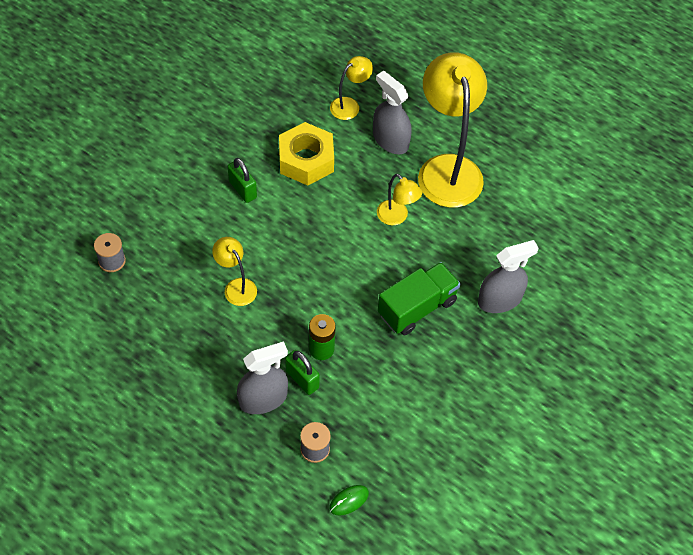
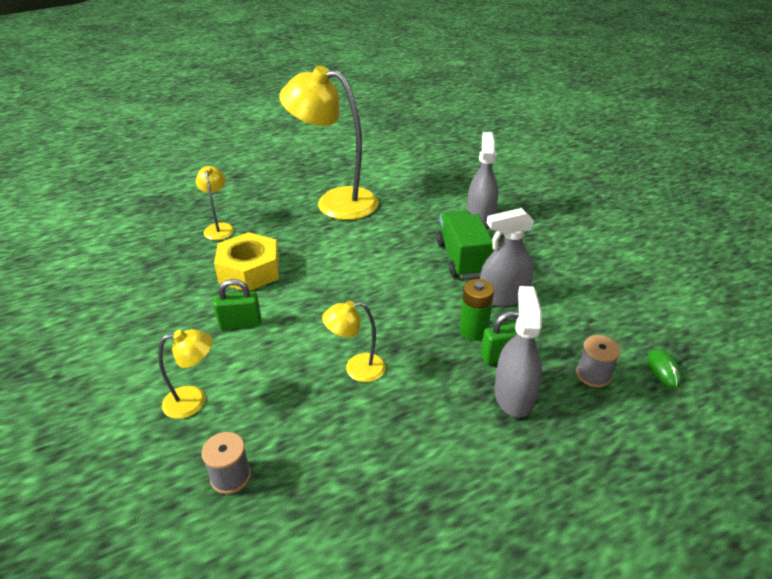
camera: 60 degrees left, 20 degrees down
(390, 140) = (278, 219): grey spray bottle -> grey spray bottle (503, 296)
(397, 217) = (360, 240): yellow lamp -> yellow lamp (194, 400)

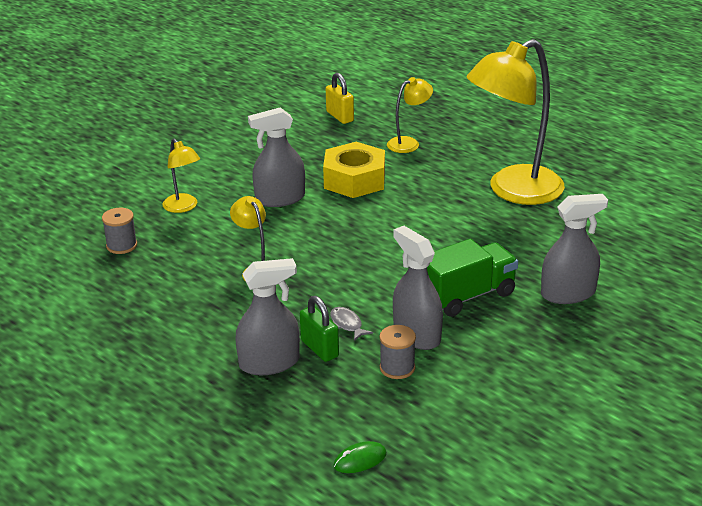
camera: 70 degrees right, 5 degrees down
(131, 252) = (340, 116): none -> yellow padlock
(240, 323) = (280, 198): green padlock -> grey spray bottle
(335, 202) = (513, 191): yellow lamp -> yellow lamp turned 120 degrees counterclockwise
(473, 331) = (347, 324): green battery -> grey fish
(593, 375) = (324, 410): grey spool -> grey spool (397, 368)

